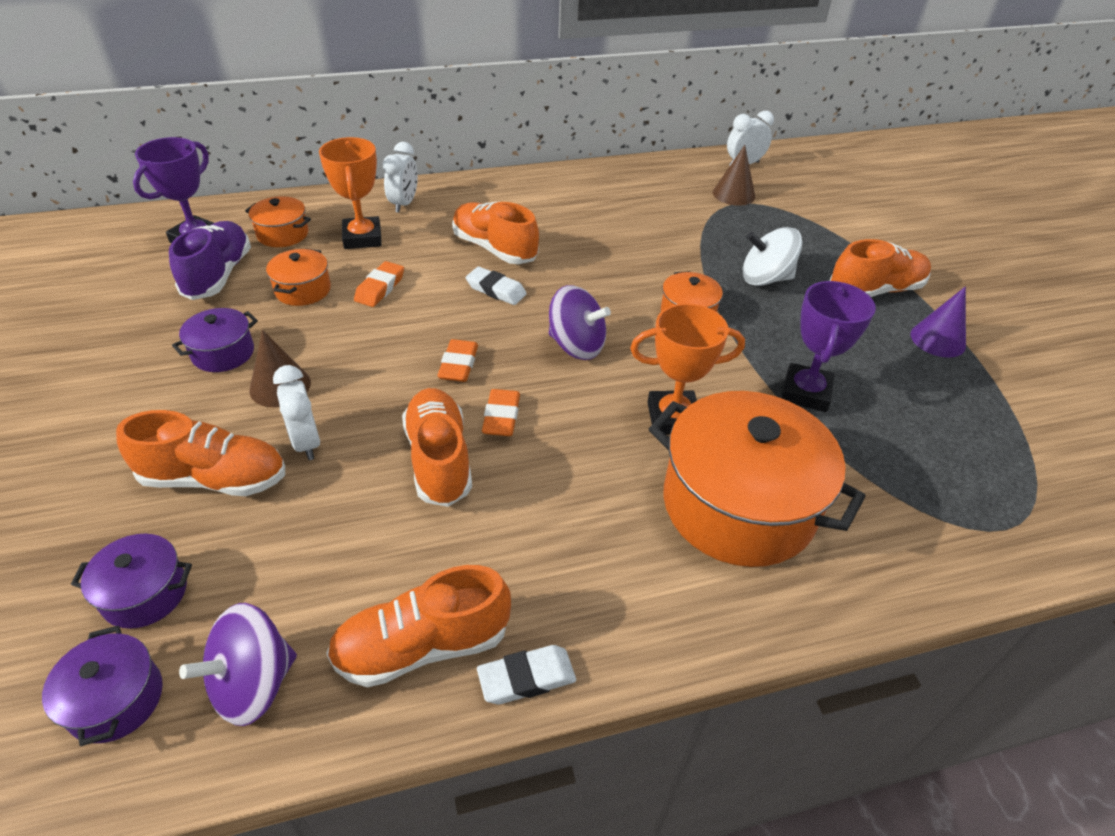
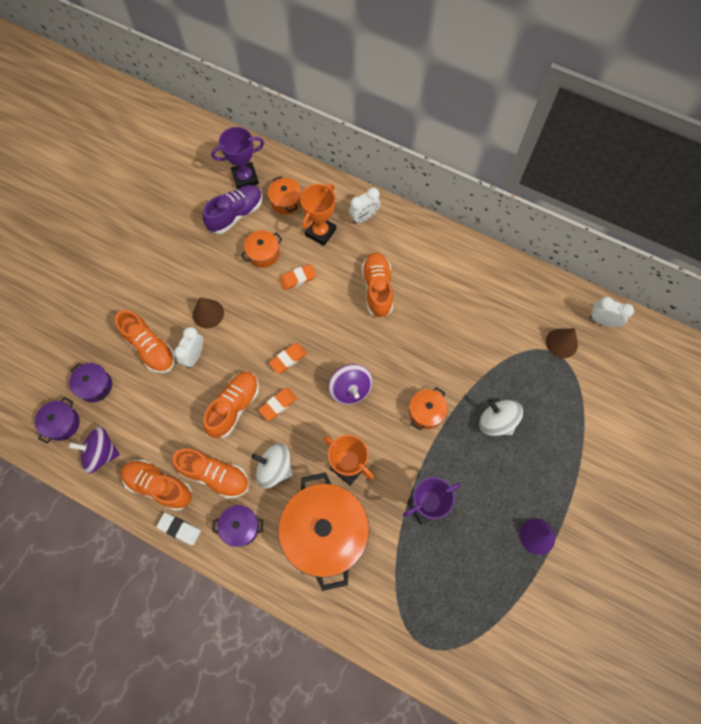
camera: 45 degrees right, 25 degrees up
(223, 353) = (201, 274): purple pot -> purple pot (240, 527)
(496, 290) = (349, 321): white eraser -> none
(582, 486) = (274, 468): none -> white spinning top
(875, 290) = (548, 479): orange shoe -> orange shoe (215, 475)

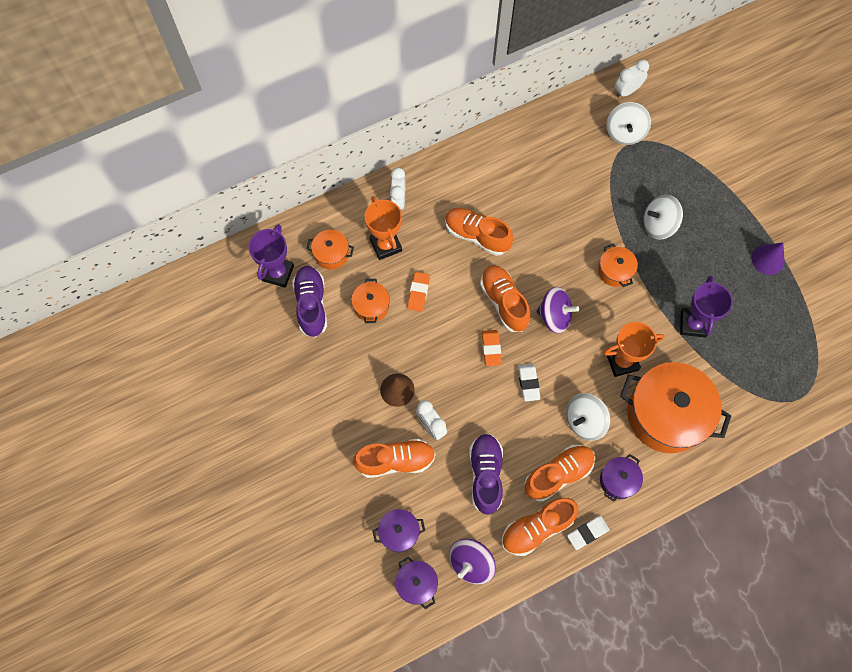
camera: 55 degrees left, 0 degrees up
(179, 420) = (485, 475): none -> purple shoe
(234, 407) = (505, 421): orange shoe -> orange shoe (504, 302)
(278, 405) = (528, 383): orange eraser -> white eraser
(561, 343) = (625, 132): brown cone -> white spinning top

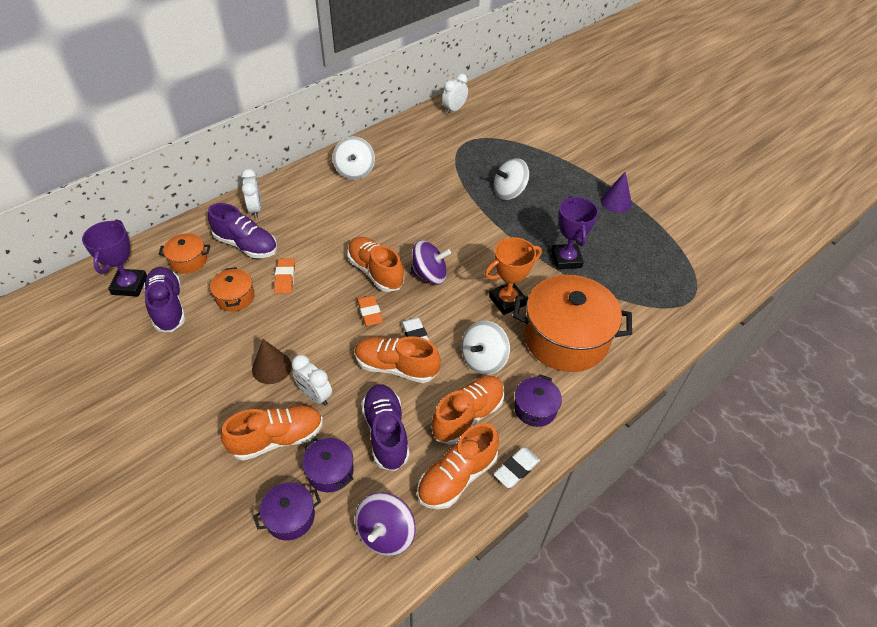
camera: 15 degrees left, 20 degrees down
(386, 245) = (246, 245): orange trophy -> purple shoe
(416, 583) = (320, 574): purple pot -> purple pot (330, 471)
(477, 235) = (338, 224): orange shoe -> orange shoe (396, 367)
(615, 271) = (479, 231): orange pot -> none
(625, 132) = (460, 135): white spinning top -> white spinning top (355, 171)

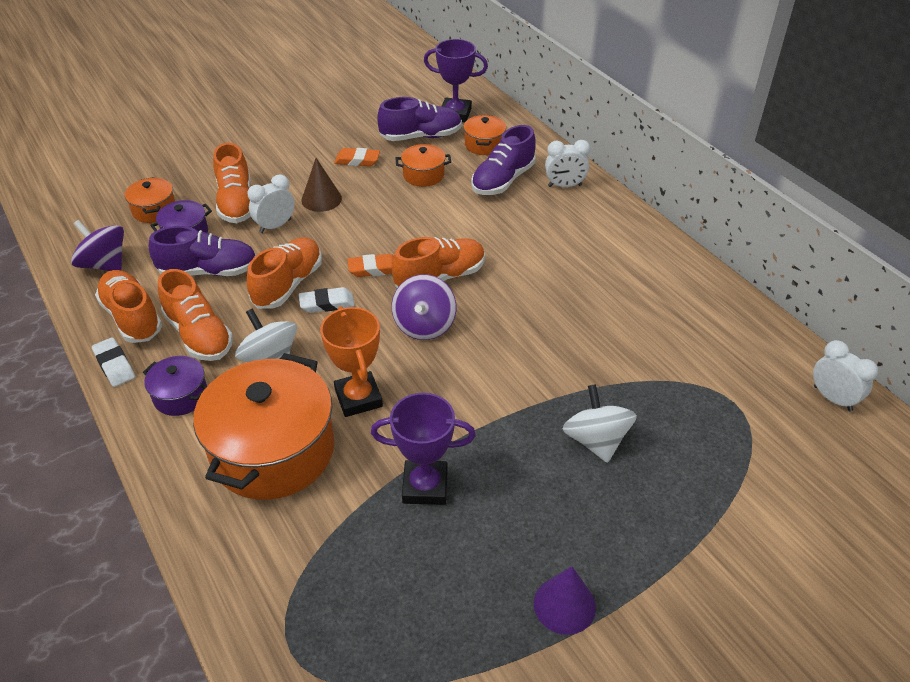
camera: 100 degrees right, 5 degrees down
(285, 278) = (444, 207): orange eraser -> orange eraser (357, 160)
(290, 517) = (154, 210): purple pot -> orange pot
(355, 171) = (644, 269): white spinning top -> none

